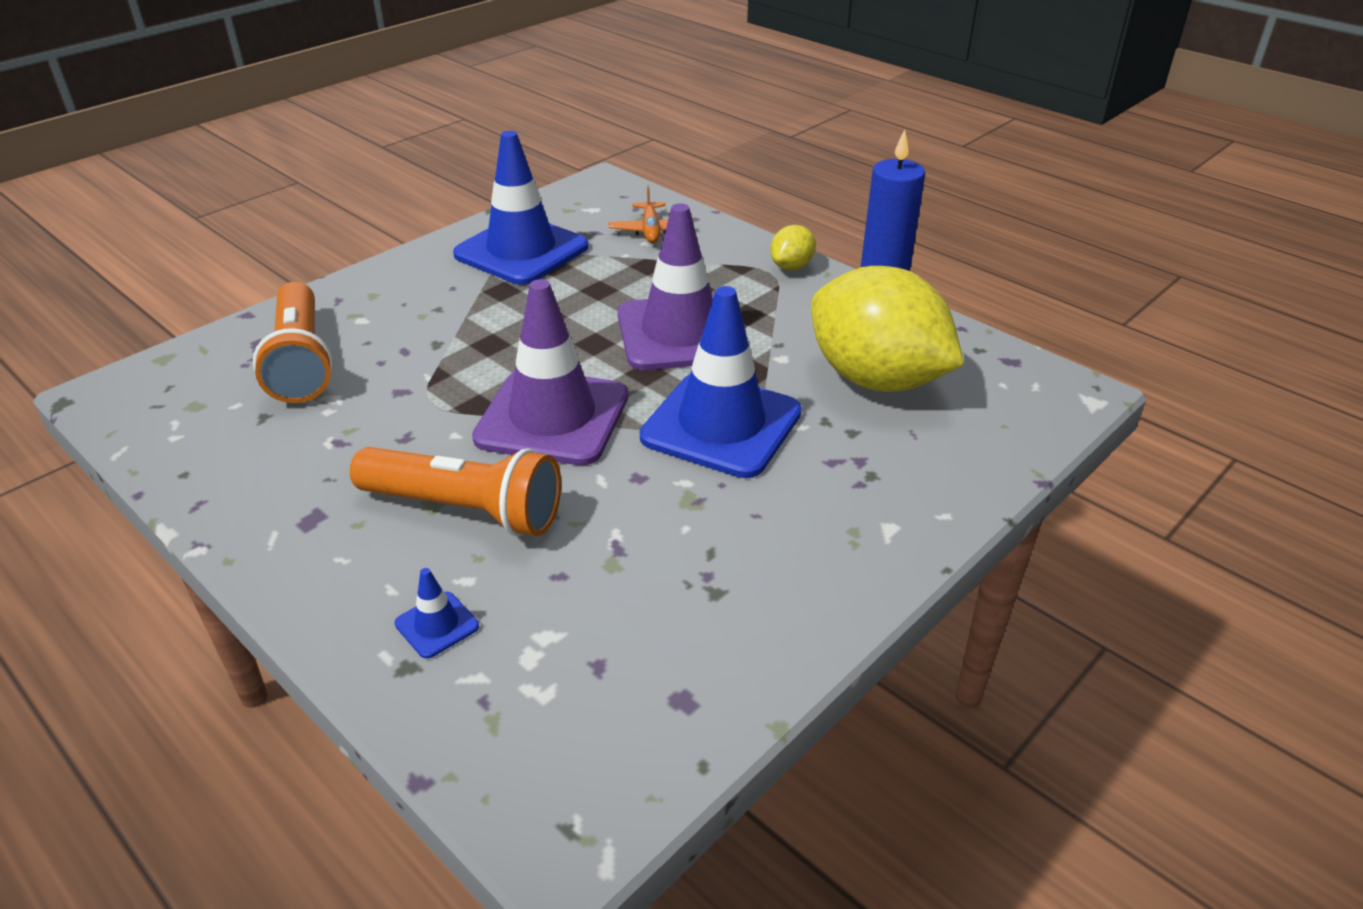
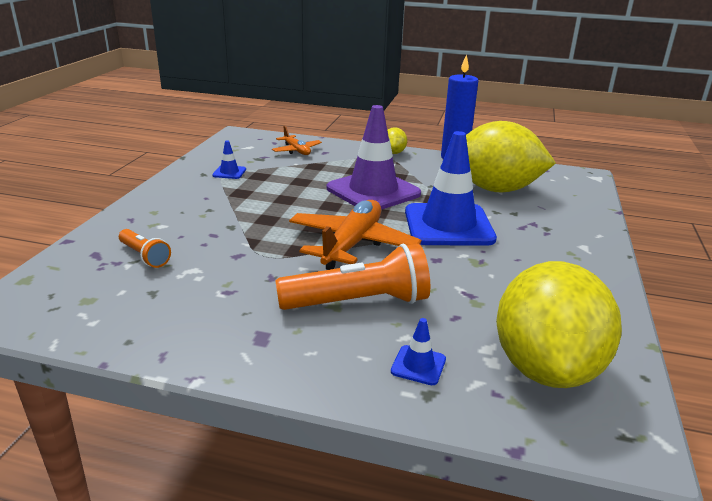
camera: 30 degrees left, 10 degrees down
(301, 361) = (144, 256): orange flashlight -> orange flashlight, size x0.53
(521, 251) = (229, 172): blue traffic cone -> blue traffic cone, size x0.40
(552, 417) = (352, 244): purple traffic cone -> orange plane
(586, 694) = (546, 368): none -> yellow lemon

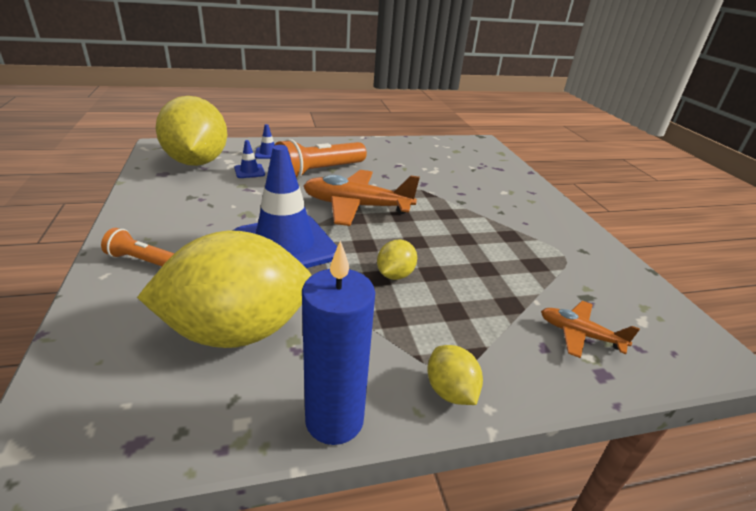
camera: 150 degrees right, 5 degrees up
(144, 256) = (473, 172): orange flashlight -> orange flashlight (142, 260)
(229, 172) = (567, 260): blue traffic cone -> blue traffic cone (249, 171)
(352, 244) = (357, 206): orange plane -> orange plane turned 105 degrees clockwise
(373, 191) = (395, 275): purple traffic cone -> yellow lemon

